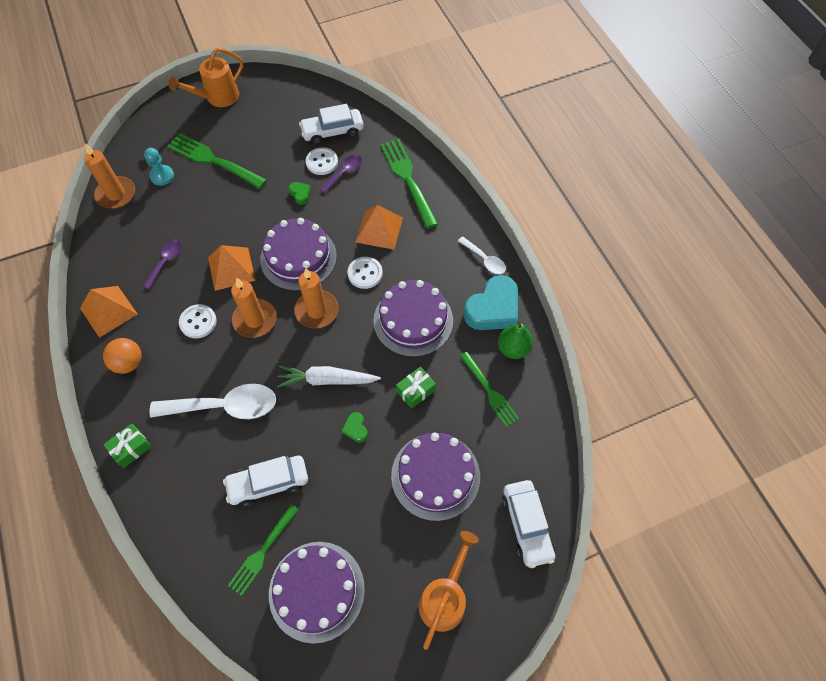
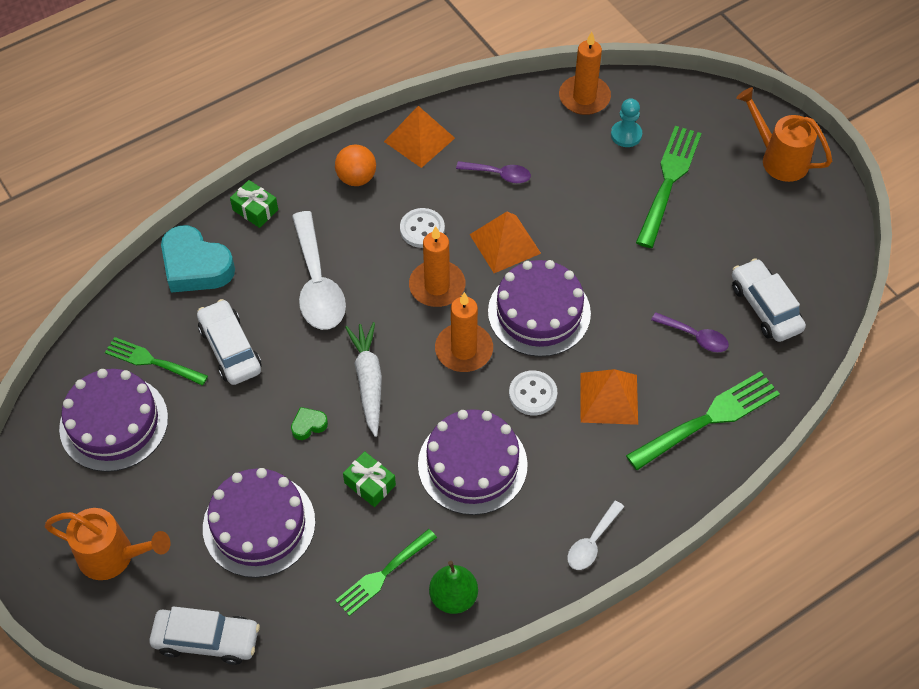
camera: 80 degrees right, 5 degrees down
(300, 194) = (642, 292): green heart -> none
(322, 162) = (705, 306): white button -> none
(493, 309) = (511, 563): turquoise heart -> turquoise heart (195, 266)
(526, 525) = (207, 640): white car -> white car turned 150 degrees counterclockwise

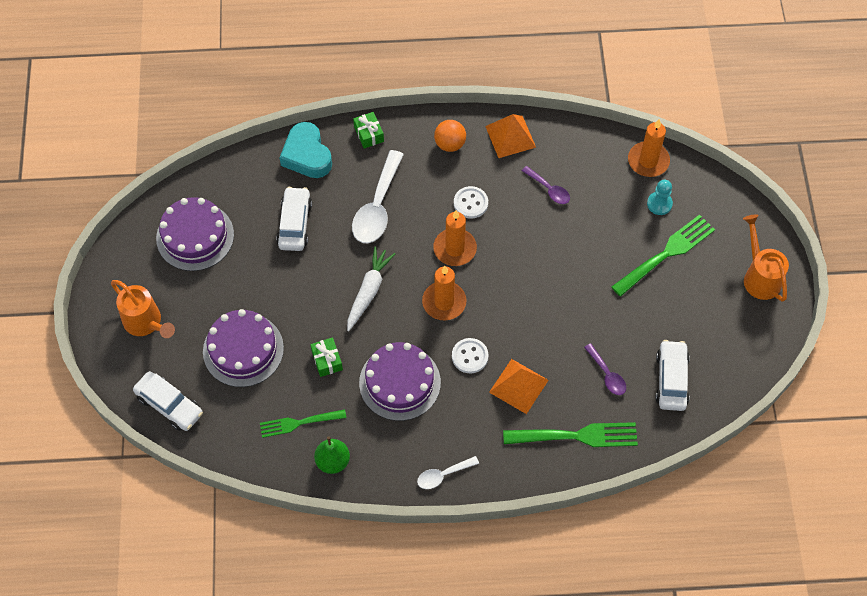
camera: 30 degrees right, 5 degrees up
(153, 361) = (242, 208): green fork -> none
(308, 425) = (312, 301): green heart -> none
(505, 243) = (520, 242): orange pyramid -> none
(539, 312) = (511, 302): purple cake -> none

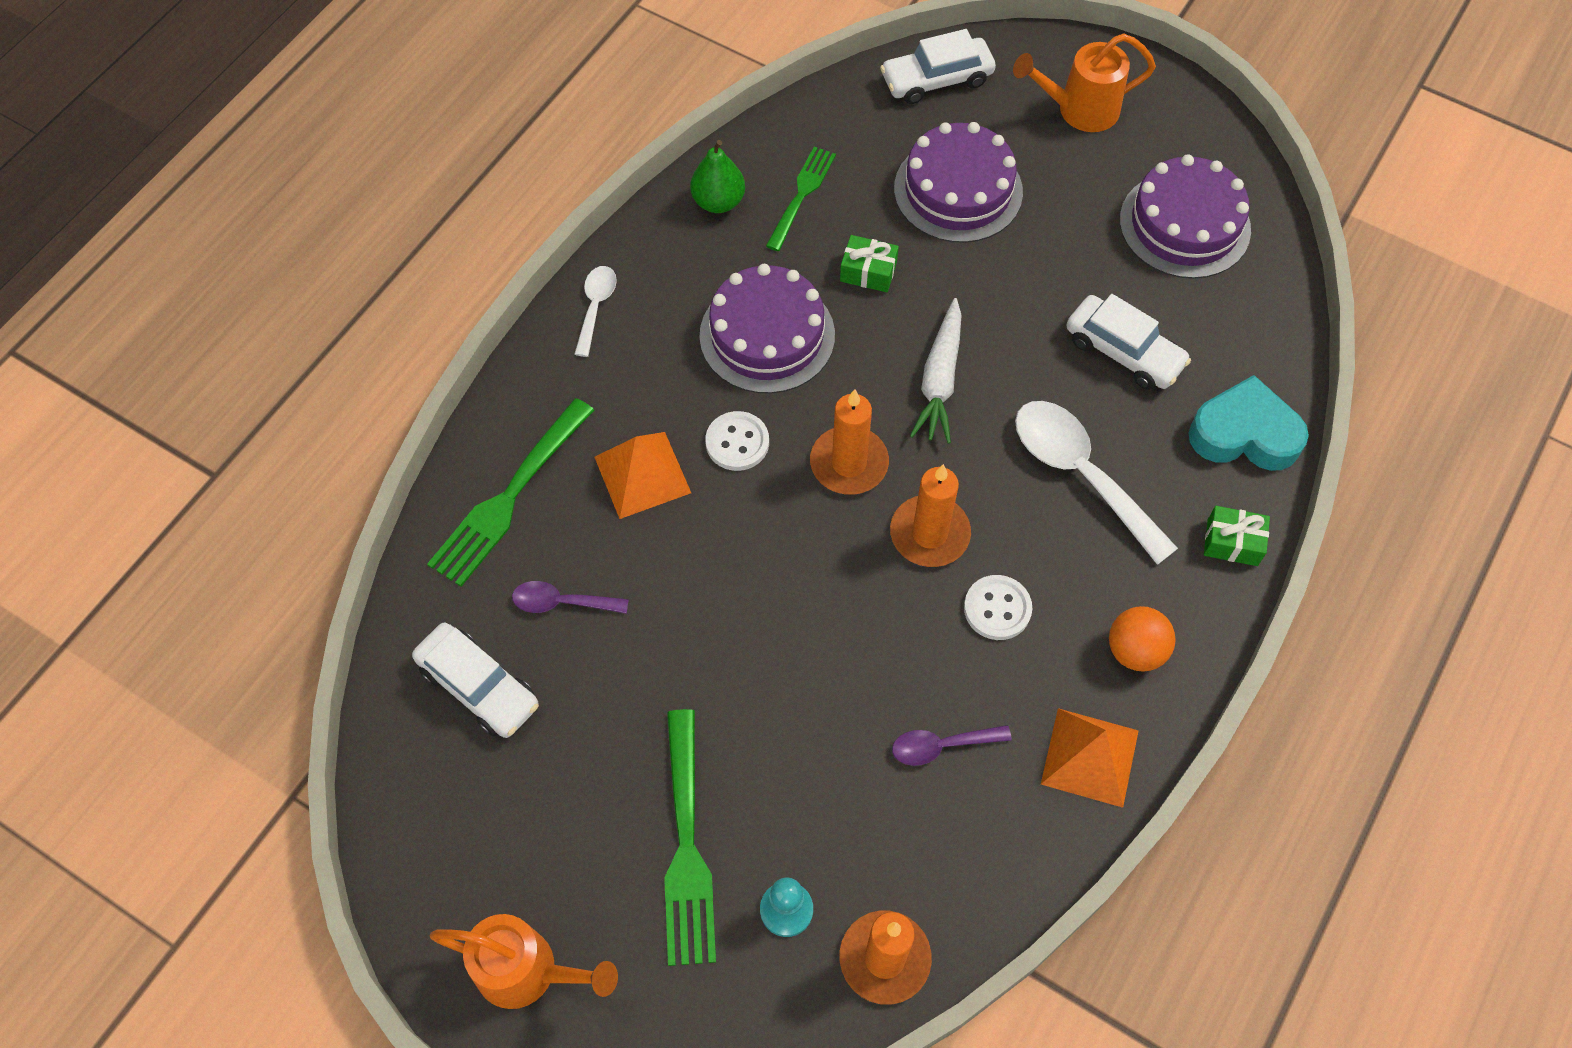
camera: 125 degrees right, 0 degrees up
(368, 291) = (939, 379): white carrot -> white carrot turned 45 degrees clockwise

